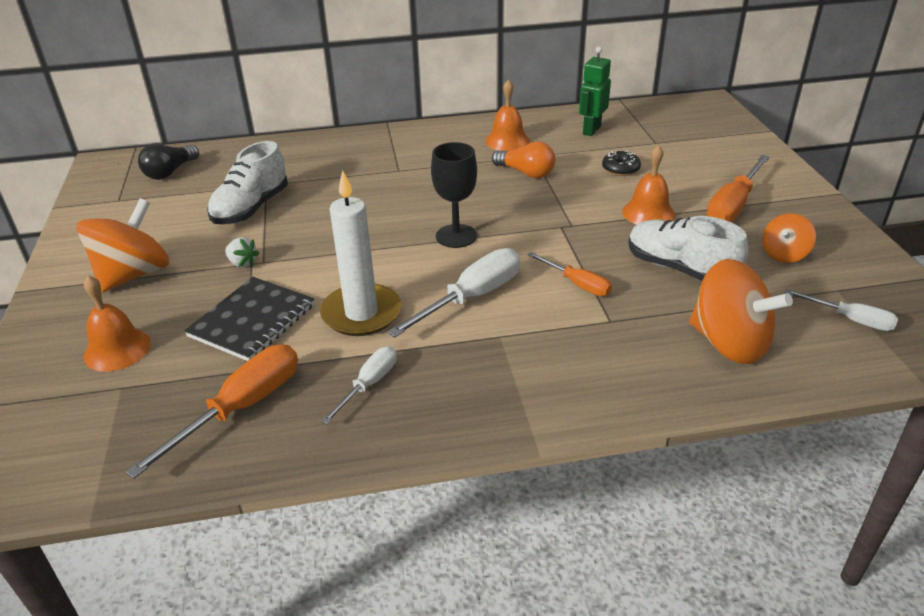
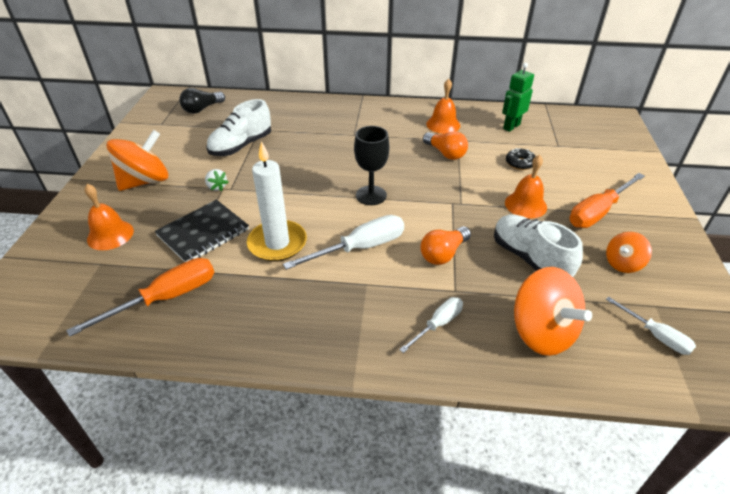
camera: 15 degrees right, 5 degrees up
(369, 384) = (257, 301): white screwdriver -> white screwdriver (438, 324)
(577, 284) = (443, 254): orange screwdriver -> orange light bulb

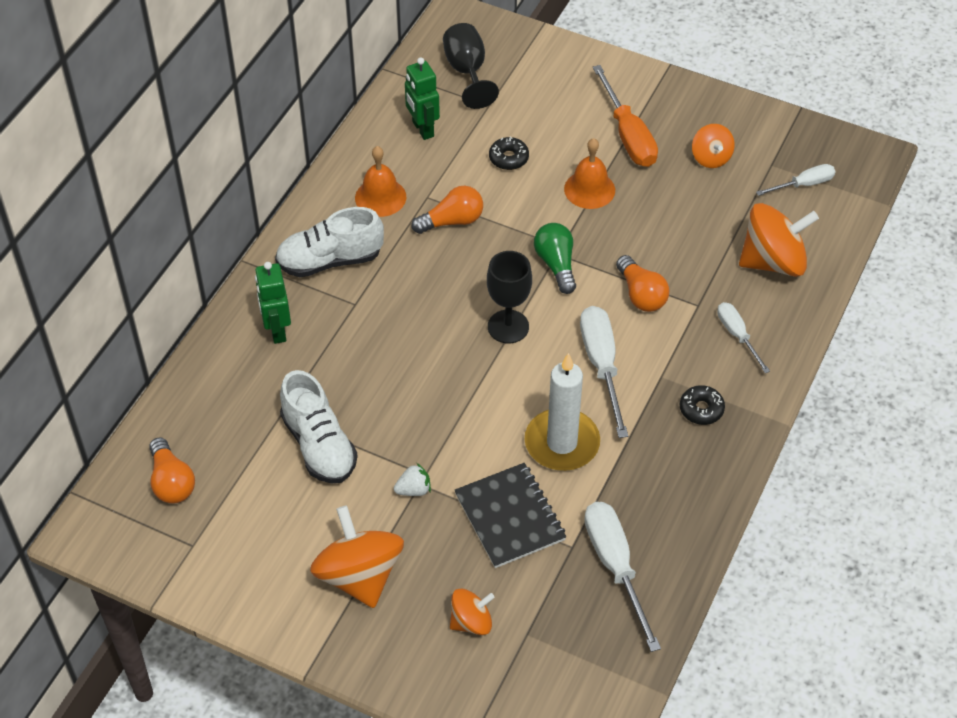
camera: 70 degrees left, 10 degrees up
(110, 235) = (471, 622): orange bell -> orange spinning top
(166, 298) = (615, 566): orange screwdriver -> white screwdriver
(202, 109) = (171, 482): black light bulb -> orange light bulb
(319, 115) = (277, 330): none -> green robot
(343, 317) = (701, 409): none -> black donut
(441, 204) = (556, 264): none -> green light bulb
(530, 258) = (675, 225): white shoe -> white shoe (330, 260)
(577, 131) = (467, 72): none -> black goblet

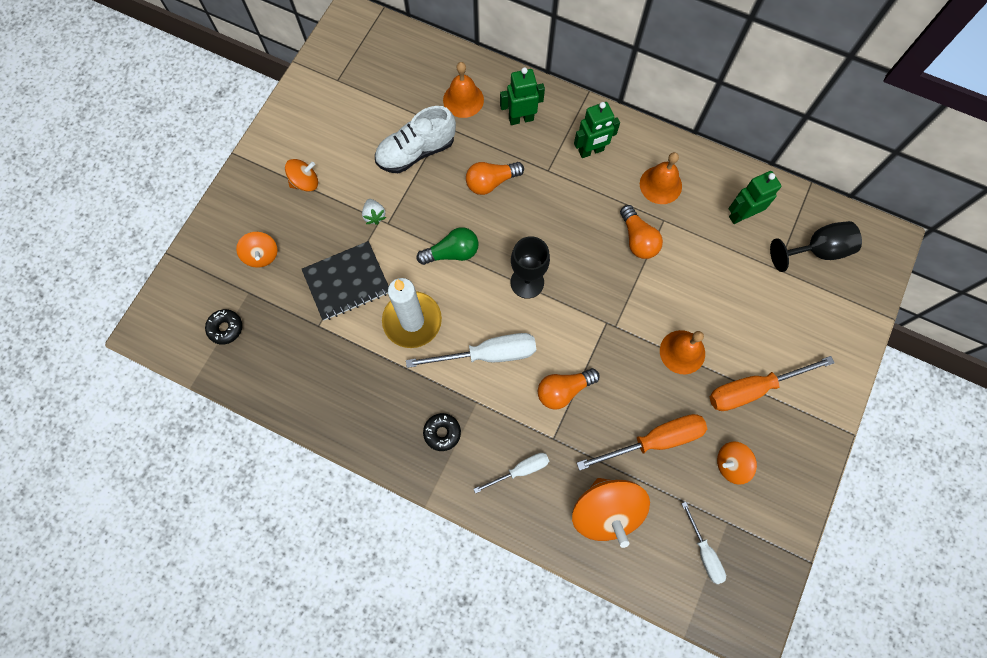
camera: 90 degrees right, 20 degrees up
(171, 482) = (389, 63): orange light bulb -> orange light bulb (491, 182)
(242, 393) = (463, 100): none -> orange bell
(330, 260) = (591, 151): white shoe -> green robot
(359, 576) = (305, 182): orange spinning top -> orange spinning top, size x0.55
(508, 158) = (714, 284): black donut -> black donut (225, 328)
(556, 264) = (594, 321): green light bulb -> green light bulb (452, 253)
(615, 566) = (298, 356): white screwdriver -> none
(692, 218) = (654, 441): none -> orange screwdriver

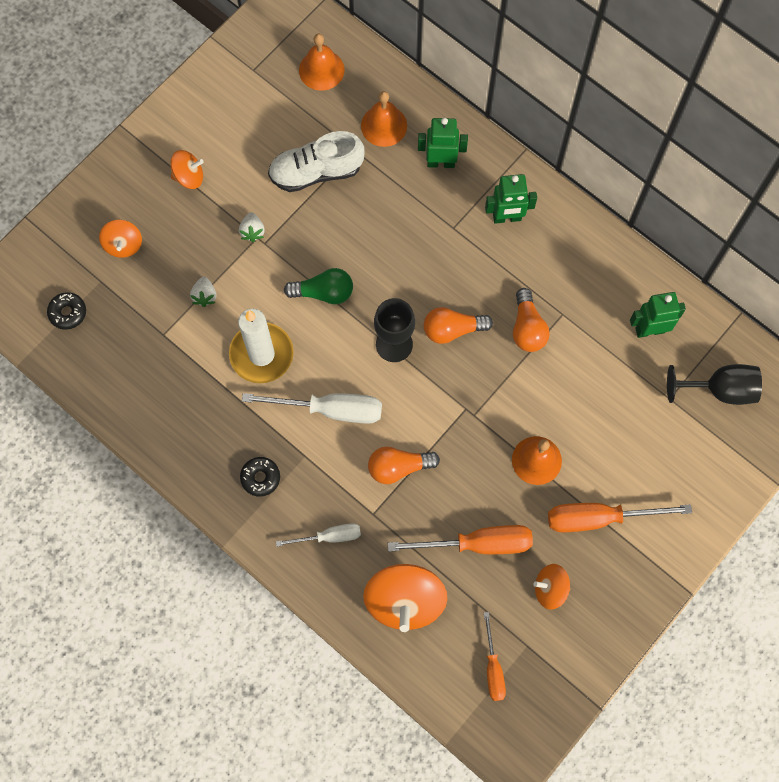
camera: 15 degrees right, 0 degrees up
(347, 282) = (205, 296): black notebook -> white strawberry
(491, 182) = (387, 226): orange light bulb -> orange light bulb (452, 329)
(660, 185) = (571, 274): orange bell -> orange bell (321, 70)
(704, 552) = (493, 668): white screwdriver -> orange screwdriver

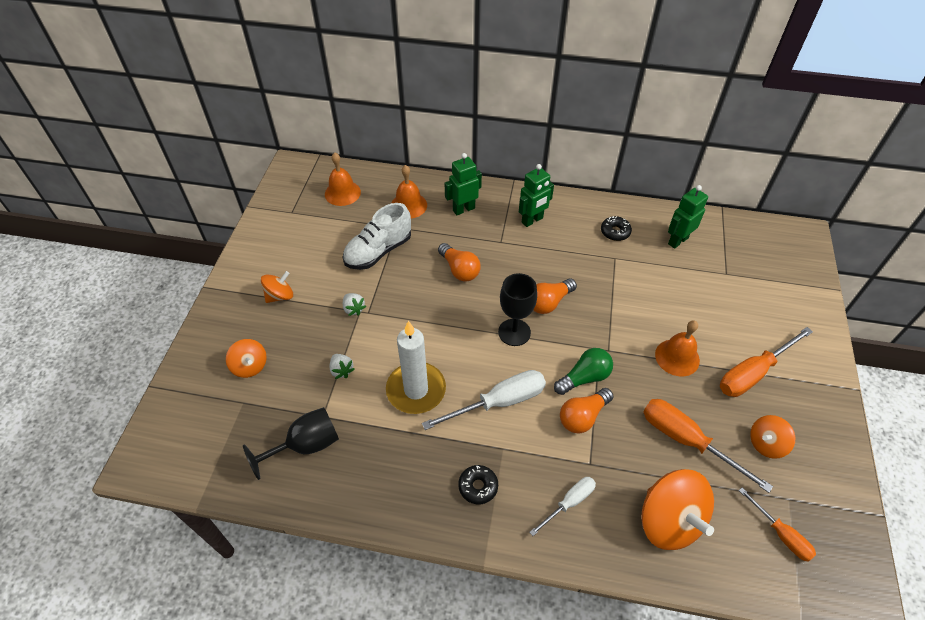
camera: 30 degrees left, 20 degrees down
(68, 313) = (225, 441): black donut -> black donut (615, 232)
(324, 292) = (436, 323): green light bulb -> green light bulb (584, 378)
(477, 544) = (686, 440): orange screwdriver -> orange screwdriver turned 105 degrees counterclockwise
(527, 328) = (599, 277): orange light bulb -> orange light bulb (459, 270)
(720, 390) = (751, 253): black goblet -> black goblet (305, 446)

